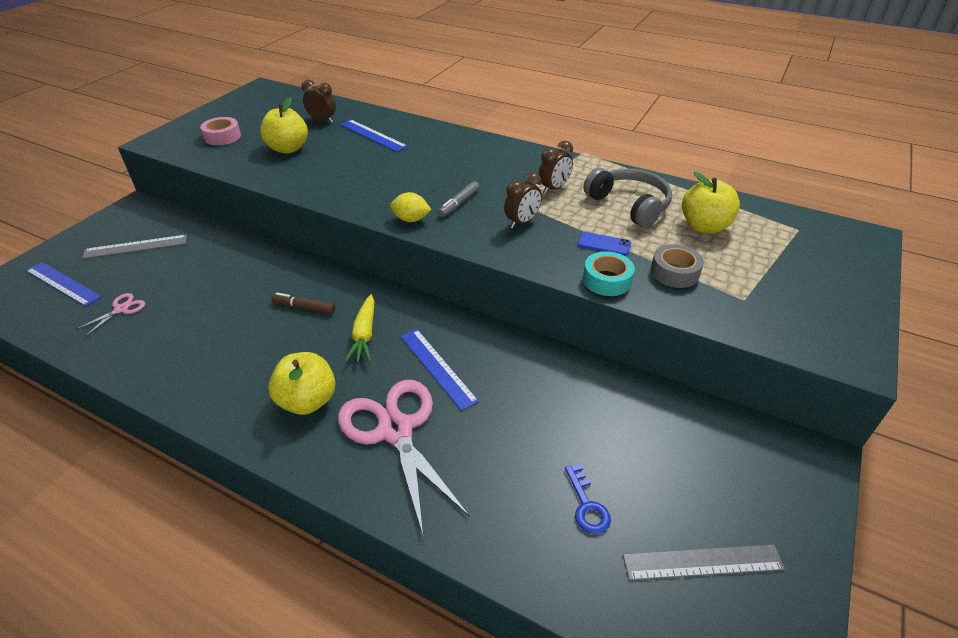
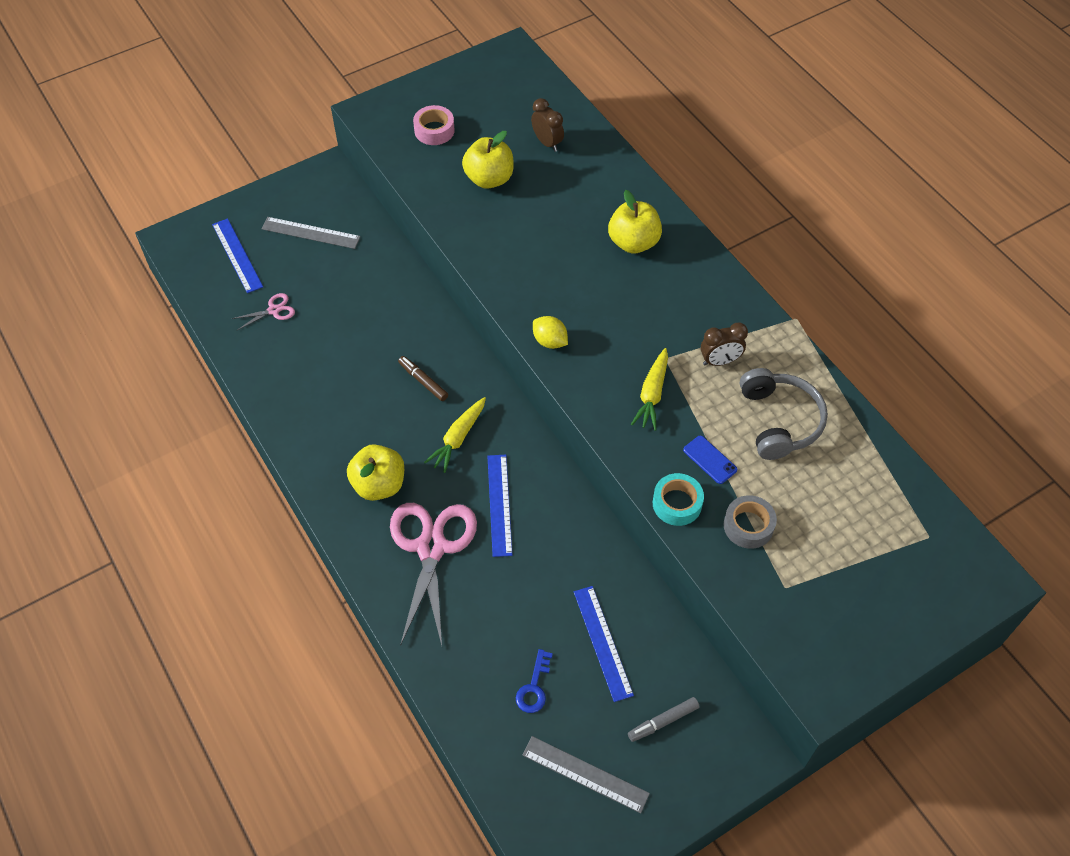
camera: 30 degrees right, 15 degrees up
(372, 135) = (586, 191): blue ruler -> blue ruler (602, 642)
(459, 203) = (609, 339): grey marker -> grey marker (663, 721)
(522, 222) = (652, 394): brown clock -> yellow carrot
(704, 226) = (831, 485): yellow apple -> yellow apple (633, 242)

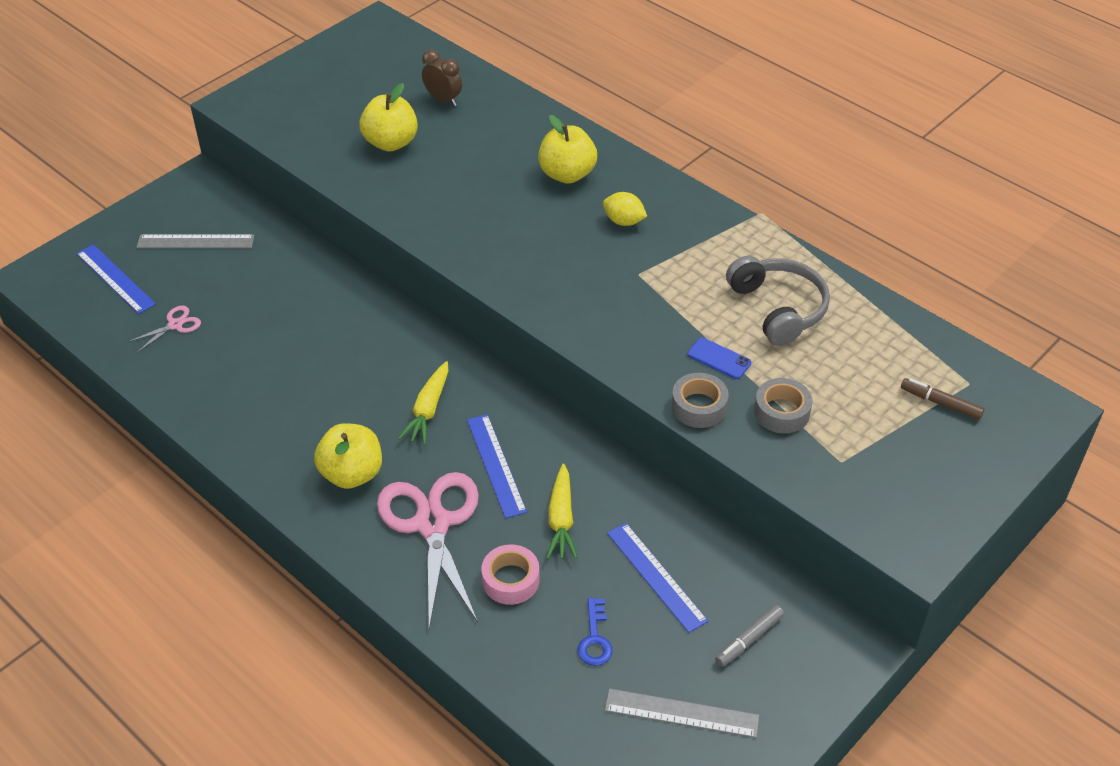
camera: 15 degrees left, 10 degrees down
(423, 381) = (370, 362): brown marker -> brown marker (940, 403)
(434, 130) = (315, 108): pink tape -> pink tape (510, 580)
(550, 341) = (508, 281): yellow lemon -> yellow lemon (623, 221)
(652, 394) = (636, 309): yellow carrot -> yellow carrot (561, 519)
(677, 503) = (699, 407): turquoise tape -> grey tape
(719, 361) = (696, 266): brown clock -> none

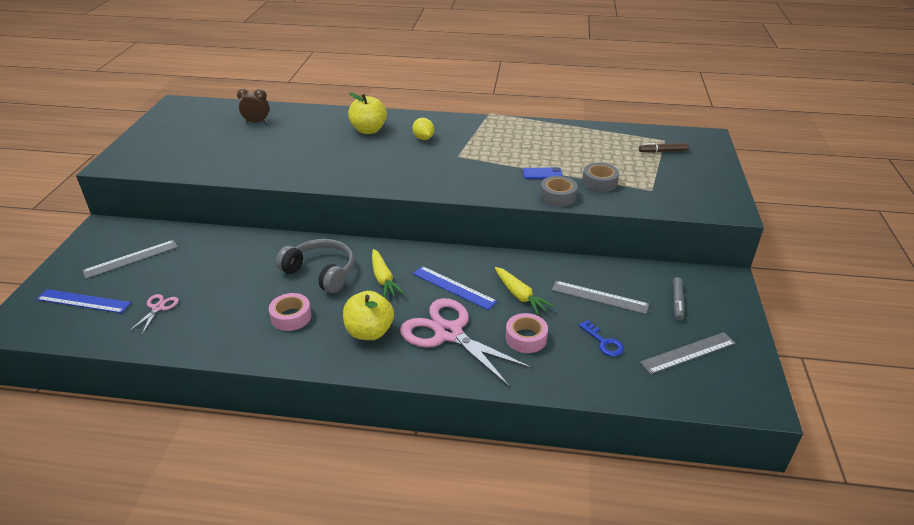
camera: 35 degrees left, 10 degrees down
(290, 408) = (291, 317): none -> pink tape
(391, 143) = (244, 150): yellow apple -> none
(623, 221) = (423, 138): yellow lemon -> yellow lemon turned 75 degrees clockwise
(656, 576) = (599, 297): blue ruler -> grey ruler
(778, 308) = (544, 144): grey headphones -> grey headphones (321, 272)

